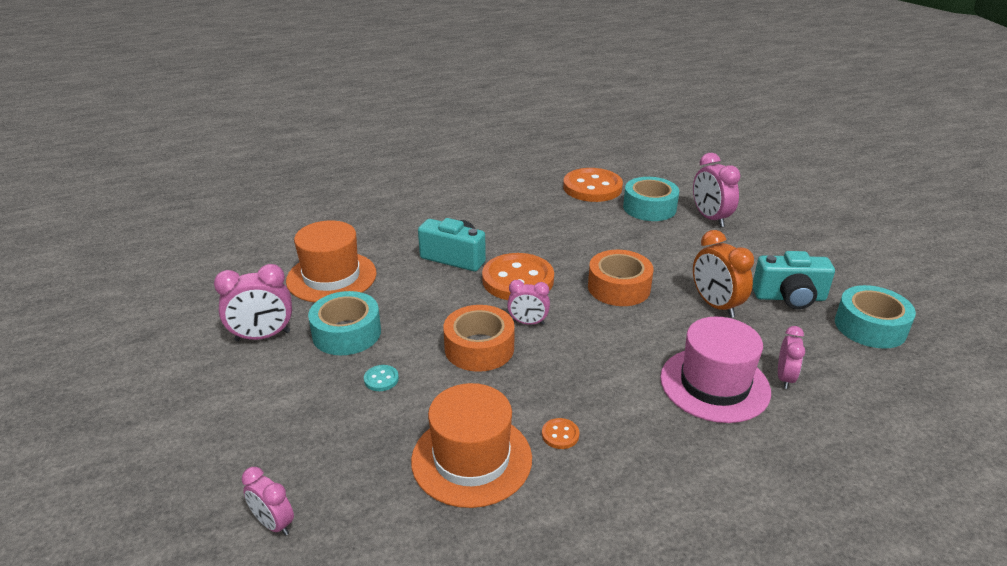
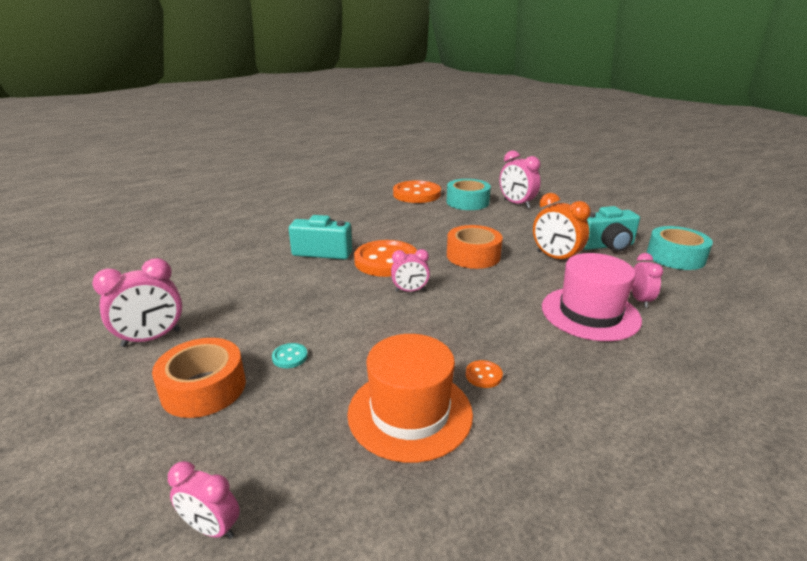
camera: 15 degrees left, 5 degrees down
(331, 277) = (211, 280): orange hat -> none
(346, 333) = (241, 323): turquoise tape -> none
(479, 348) = (375, 316): orange tape -> orange tape (204, 388)

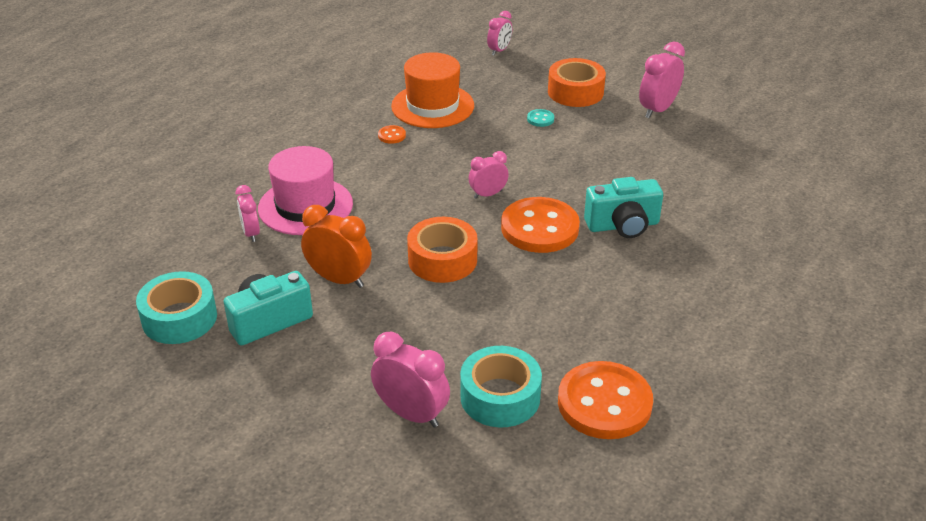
camera: 160 degrees right, 10 degrees up
(211, 528) = (499, 50): pink clock -> pink clock turned 120 degrees clockwise

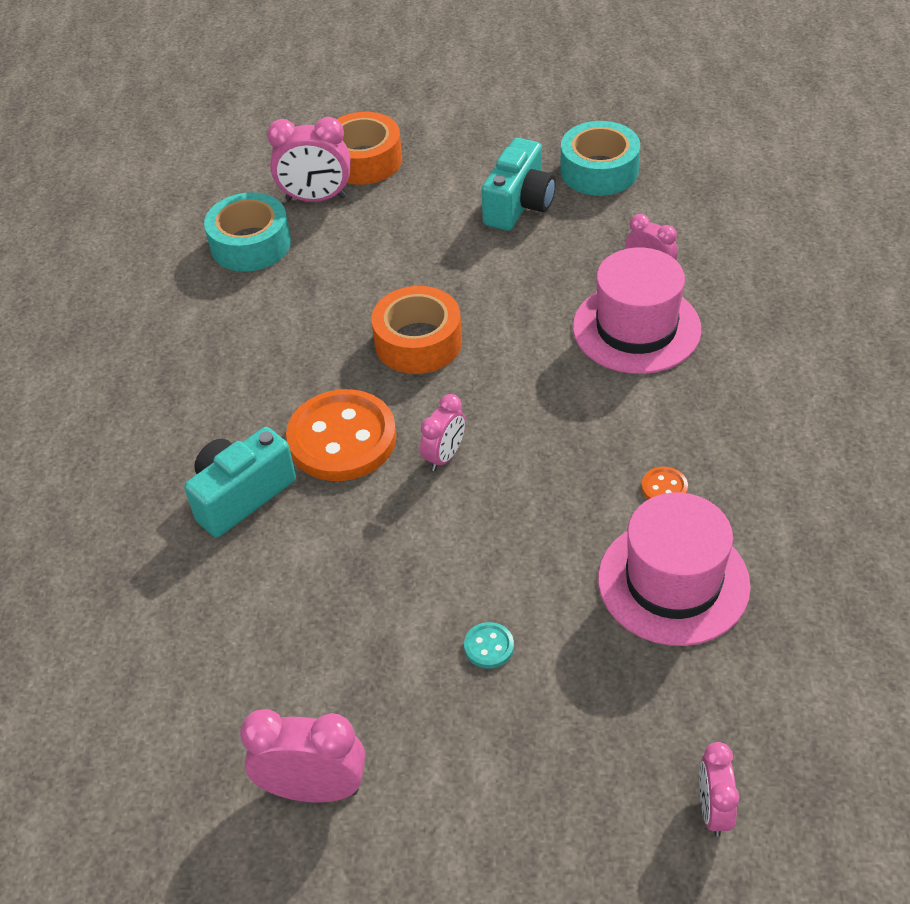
camera: 150 degrees right, 10 degrees up
(339, 279) = (501, 270): orange clock -> none
(432, 106) = (673, 582): orange hat -> pink hat
(575, 92) = (483, 757): orange tape -> orange tape (364, 160)
(604, 403) = (152, 282): orange button -> none
(657, 110) = (314, 789): pink clock -> pink clock turned 90 degrees counterclockwise

